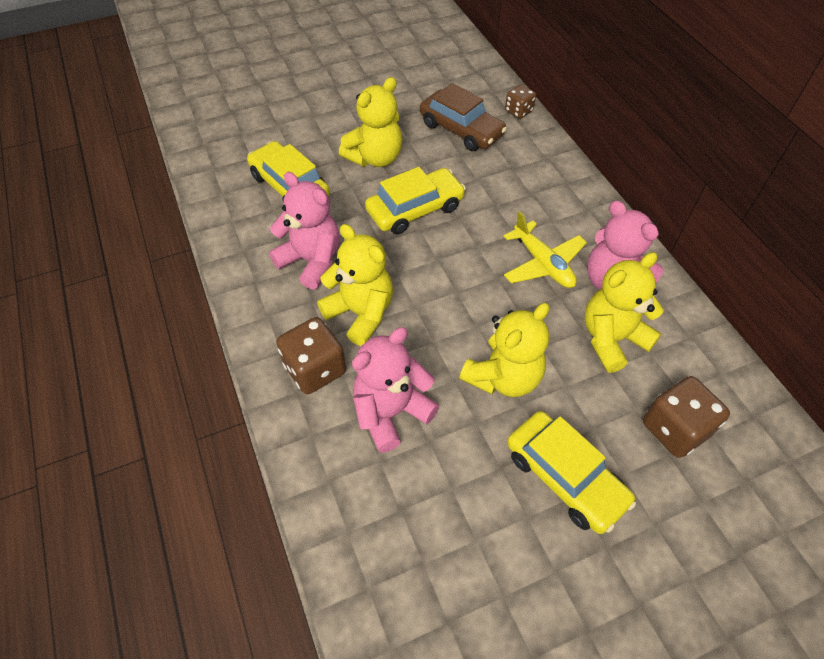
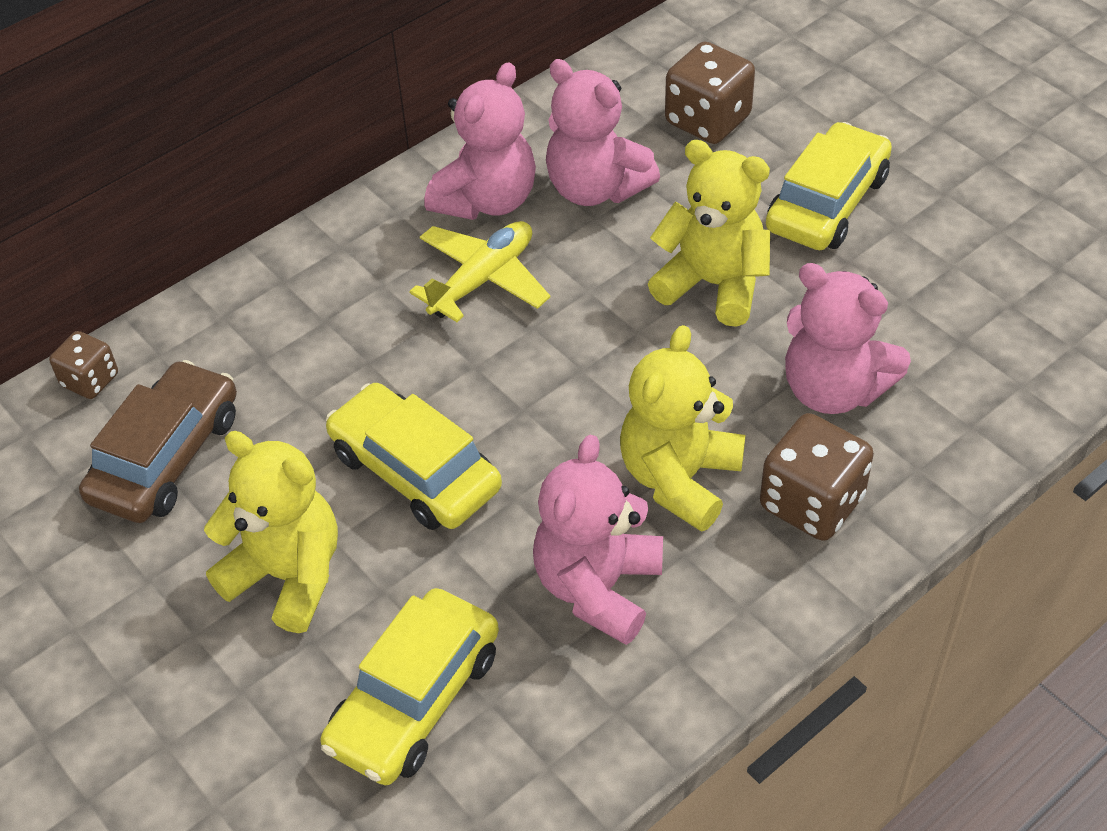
camera: 105 degrees left, 5 degrees down
(612, 339) = (595, 188): yellow teddy bear -> pink teddy bear

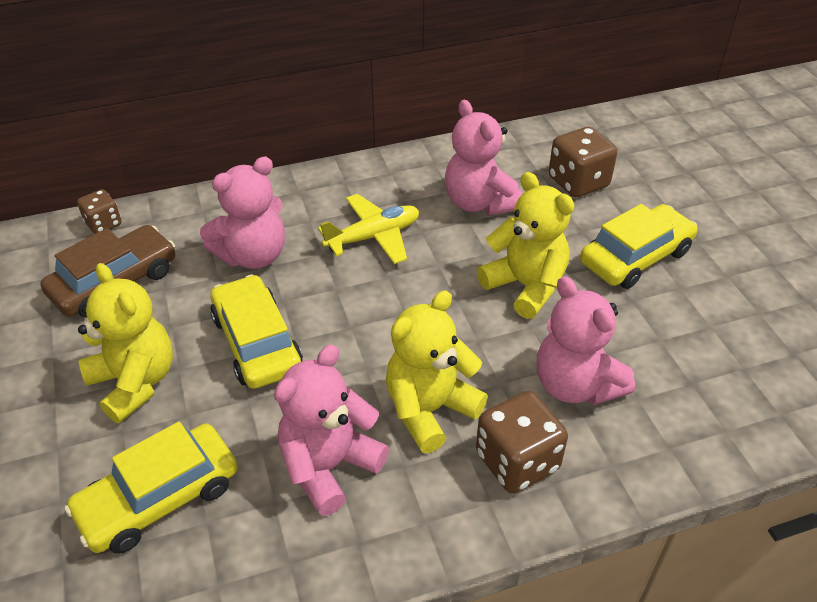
camera: 20 degrees right, 5 degrees down
(487, 200) = (405, 190): pink teddy bear -> pink teddy bear (253, 255)

